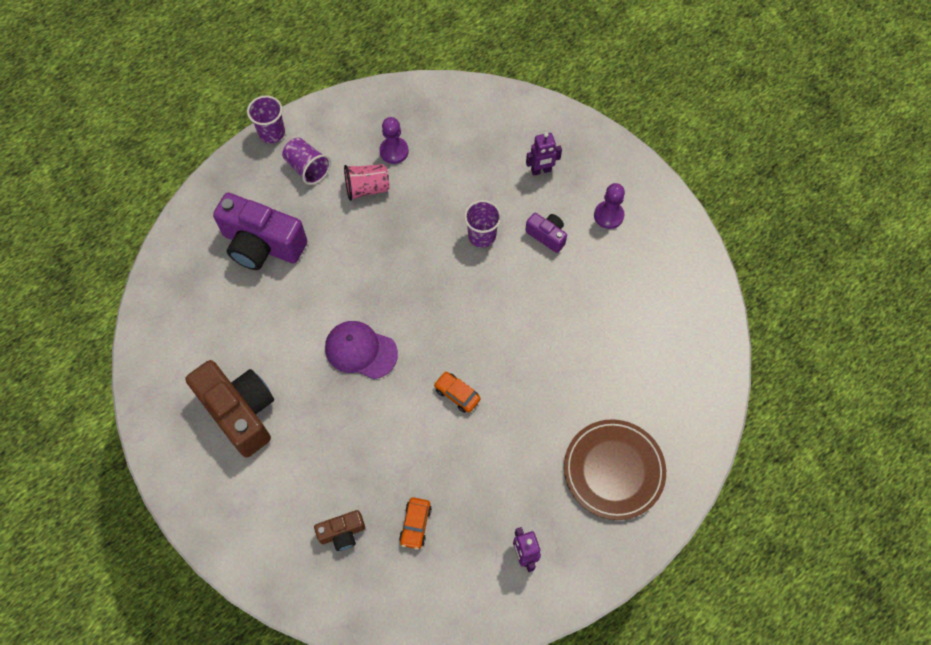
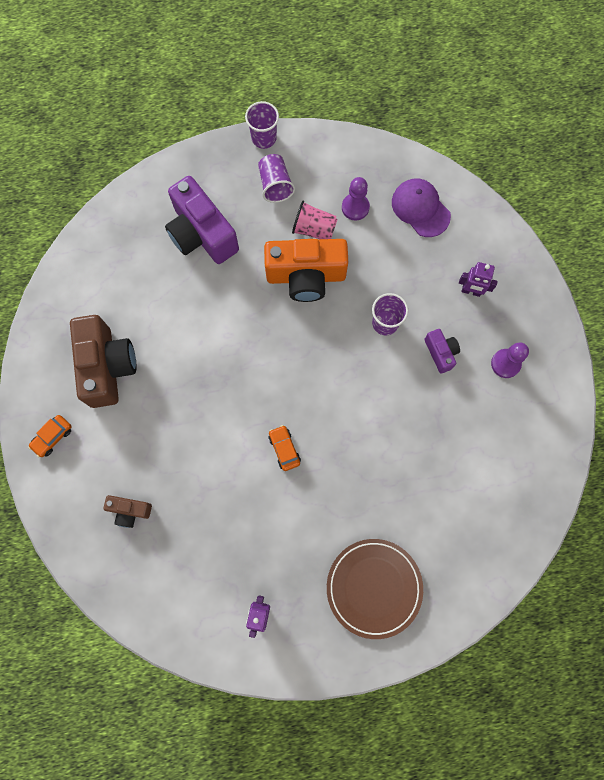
camera: 30 degrees right, 10 degrees up
(360, 350) = (229, 368): purple cap -> purple cap (420, 208)
(384, 232) = (306, 276): none -> orange camera
(415, 524) = (189, 538): orange car -> orange car (52, 437)

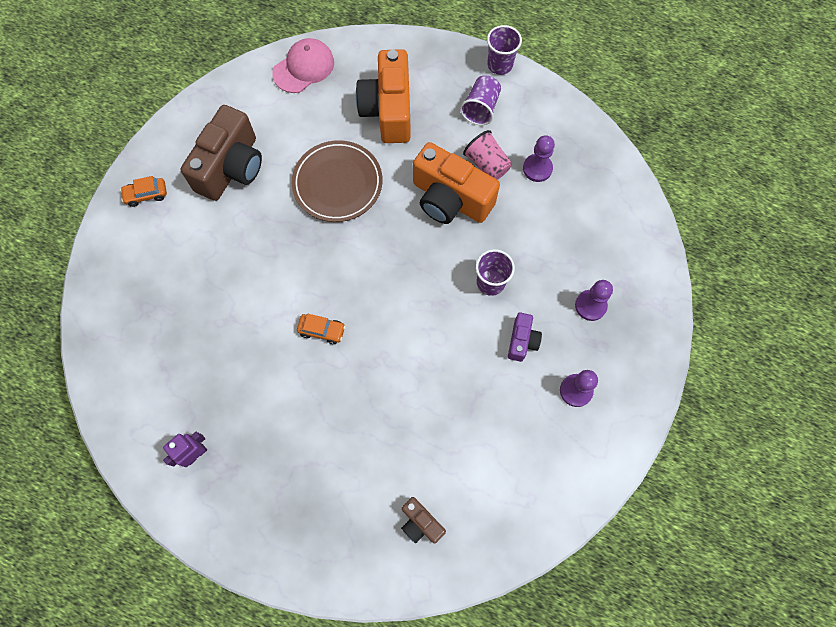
camera: 35 degrees right, 5 degrees down
(103, 242) = (304, 68): none -> pink cap
(130, 511) = (159, 294): brown camera -> brown camera (420, 523)
(202, 234) = (388, 110): purple camera -> orange camera
(284, 449) = (322, 330): orange car -> orange car turned 90 degrees clockwise
(374, 587) = (308, 504): brown plate -> brown plate (337, 183)
(420, 208) = (596, 205): purple cap -> none
(471, 291) = (590, 305): purple robot -> purple pawn

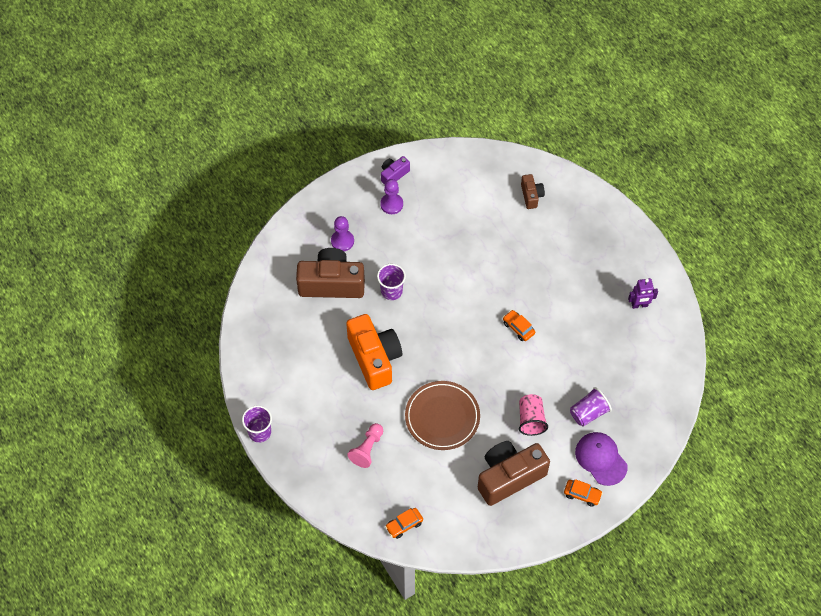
camera: 145 degrees left, 10 degrees down
(146, 241) = (601, 459): none -> purple cap
(304, 68) = (404, 525): pink cap -> orange car
(388, 110) = (367, 449): orange camera -> pink pawn
(480, 108) = (301, 408): purple cup -> purple cup (588, 413)
(487, 164) = (331, 366): pink cup -> pink cup (531, 420)
(522, 341) = (400, 248): purple camera -> purple camera (393, 174)
(537, 168) = (300, 342): purple pawn -> none
(559, 249) = (331, 283): none -> brown camera

